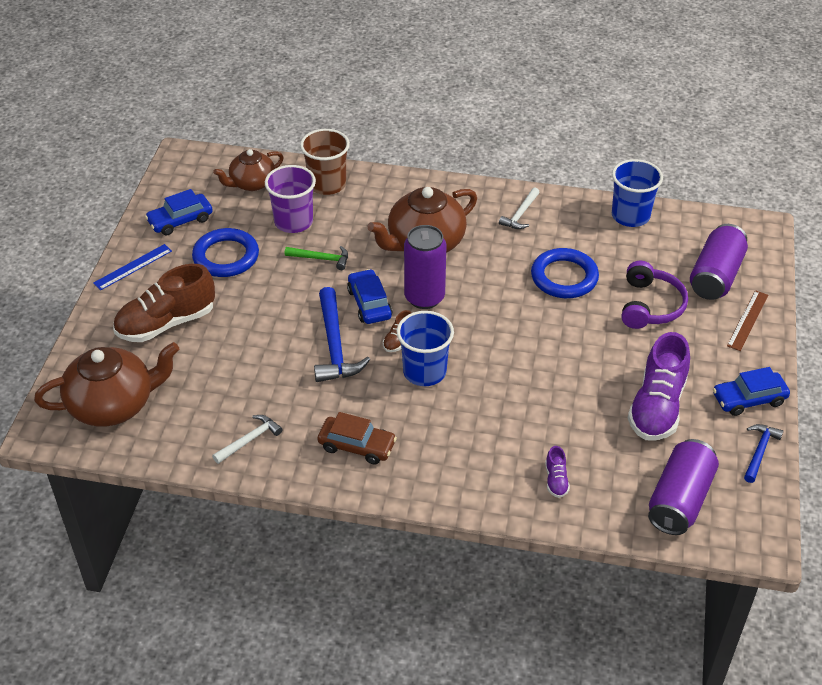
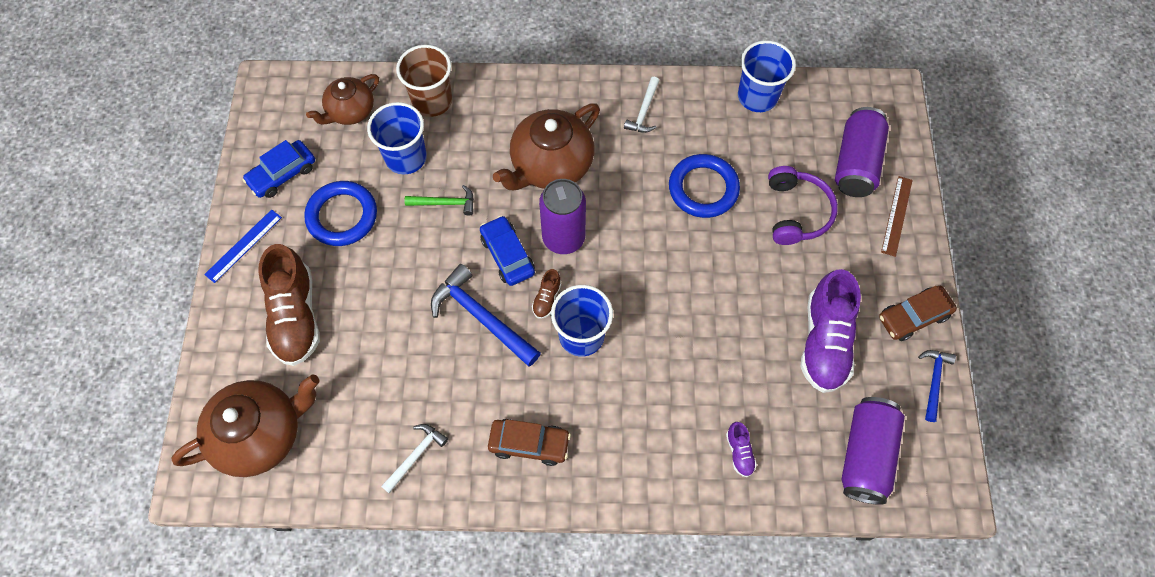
camera: 10 degrees left, 20 degrees up
(166, 323) = (296, 316): brown shoe -> brown shoe turned 60 degrees counterclockwise
(293, 222) = (406, 157): purple cup -> blue cup
(334, 346) = (481, 317): blue hammer -> blue hammer turned 150 degrees clockwise
(749, 399) = (913, 317): blue car -> brown car

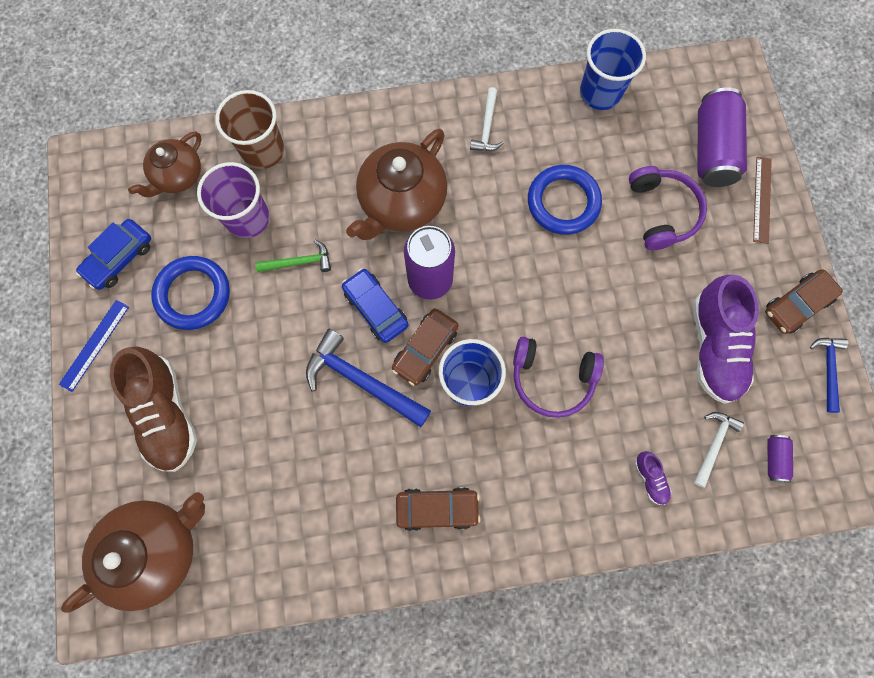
camera: 10 degrees left, 10 degrees up
(406, 157) = (248, 218): blue cup -> purple cup
(416, 455) = (323, 542): white hammer -> white hammer (713, 444)
(547, 299) = (425, 349): brown shoe -> brown car
(661, 345) = (552, 379): none -> purple headphones
(865, 455) = (774, 458): purple can -> purple can, size x0.45

